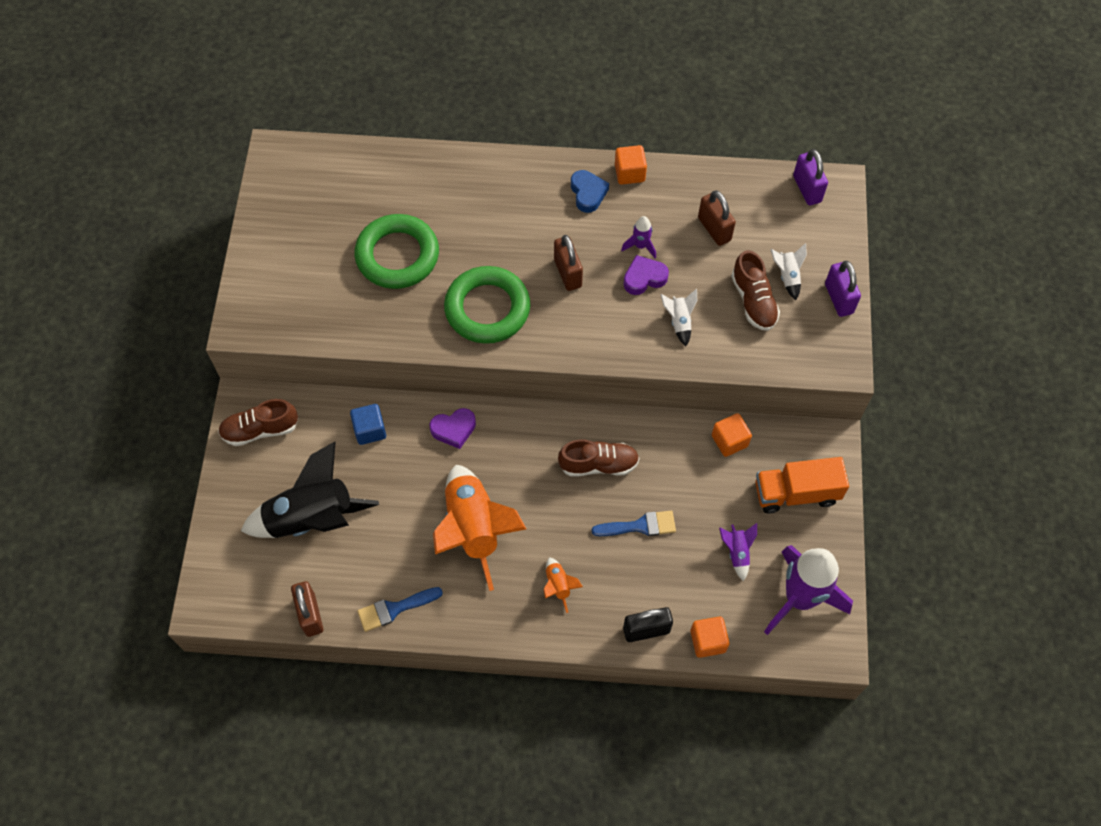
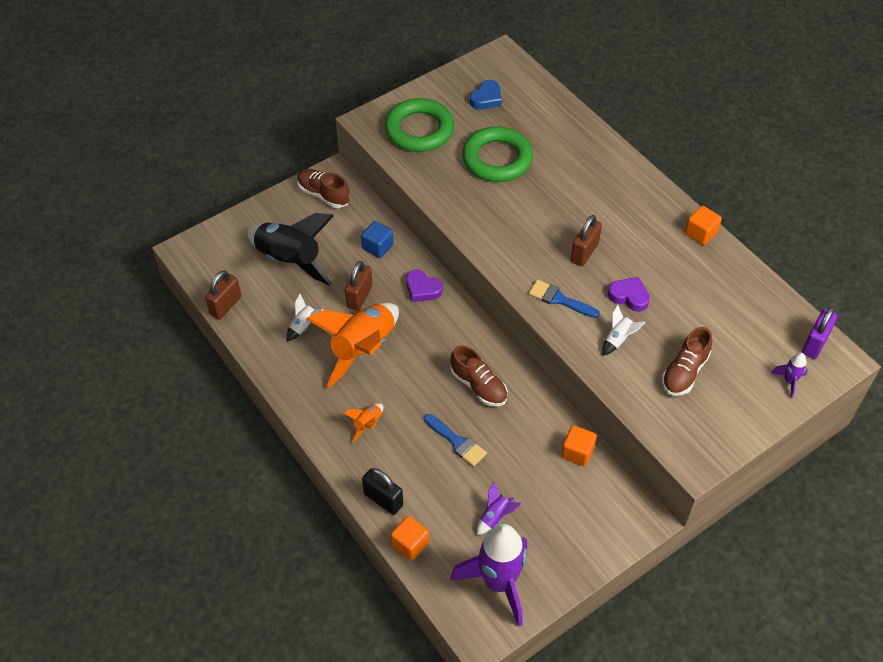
camera: 50 degrees right, 10 degrees down
(394, 609) = (268, 346): blue brush -> blue brush (559, 299)
(487, 309) = (510, 229): green ring -> green ring (419, 130)
(588, 193) = (657, 222): blue heart -> blue heart (486, 99)
(640, 246) = (651, 278): purple rocket -> purple rocket (789, 381)
(714, 229) = (714, 310): brown padlock -> brown padlock (359, 296)
(787, 276) = (728, 380): white rocket -> white rocket (304, 326)
(796, 493) = (580, 523): orange truck -> none
(838, 298) = (747, 424): purple padlock -> none

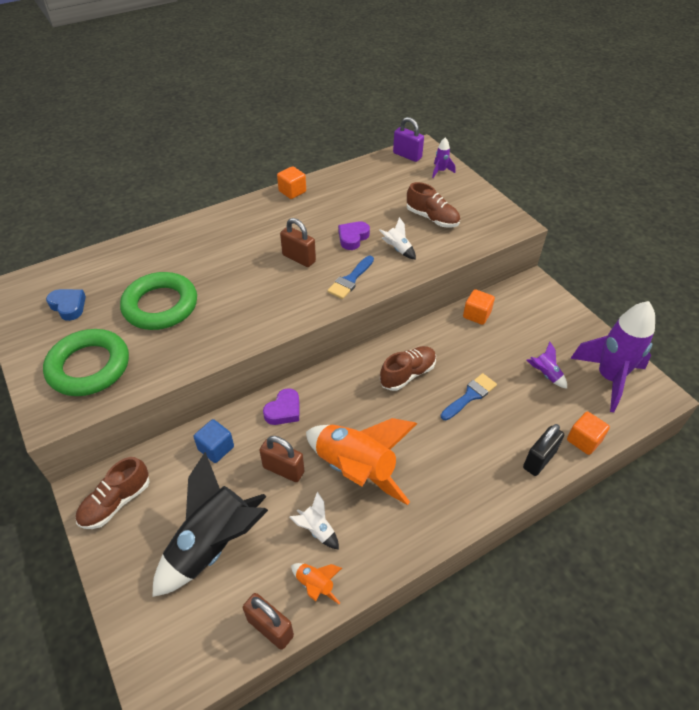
camera: 85 degrees left, 5 degrees down
(367, 424) = (452, 469): orange rocket -> orange rocket (315, 585)

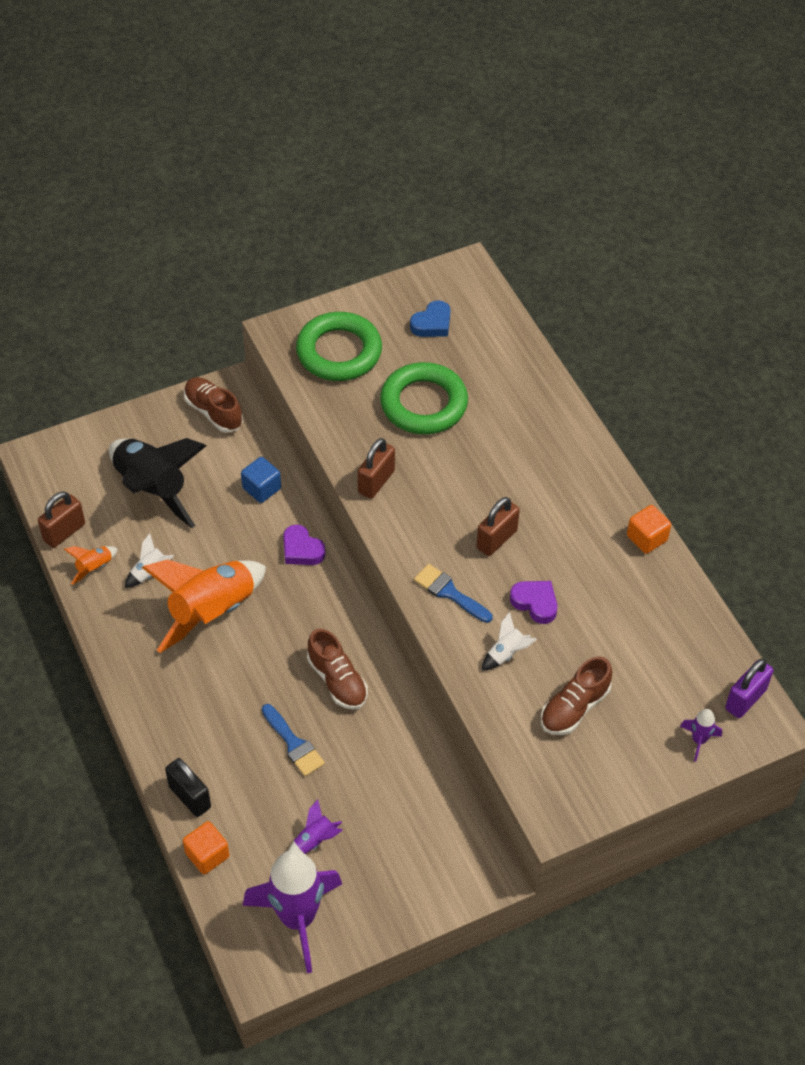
camera: 95 degrees right, 5 degrees up
(283, 469) = (224, 547): brown padlock -> brown padlock (376, 482)
(476, 315) = (433, 781): orange cube -> none

